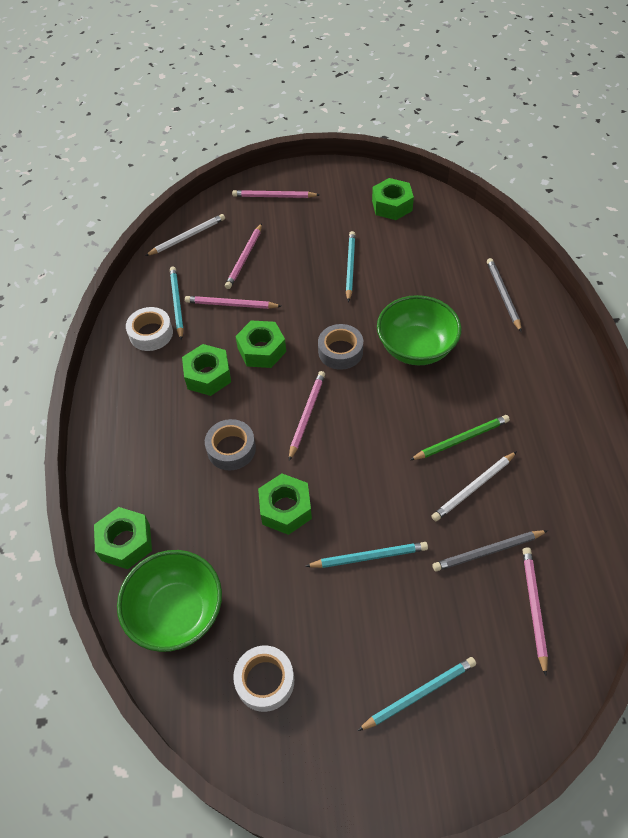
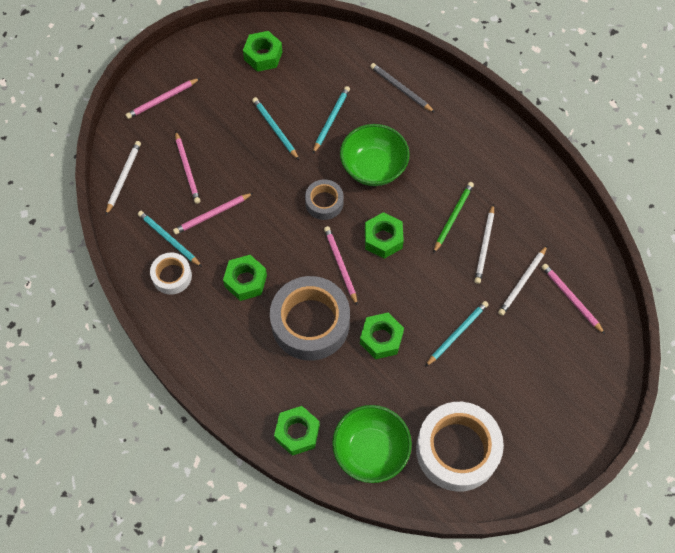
camera: 40 degrees left, 10 degrees up
(231, 449) = (310, 323): grey tape -> grey tape, size x1.95
(262, 350) = (267, 236): green nut -> green nut (383, 239)
(265, 681) = (457, 450): white tape -> white tape, size x1.95
(419, 693) = (546, 393): turquoise pencil -> turquoise pencil (331, 120)
(488, 552) = (522, 282): grey pencil -> white pencil

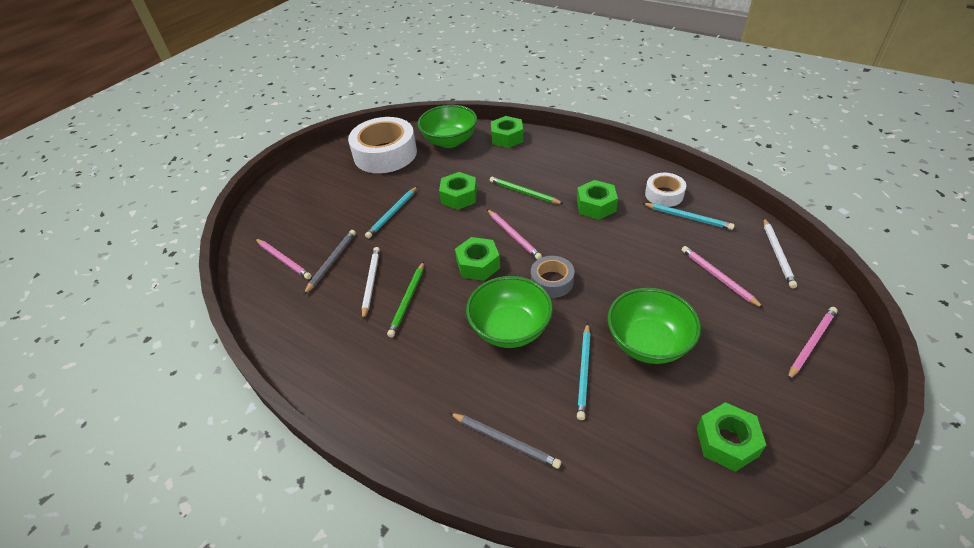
camera: 170 degrees right, 20 degrees down
(212, 215) = (661, 245): pink pencil -> none
(275, 129) = (648, 343): turquoise pencil -> green bowl
(310, 323) = (524, 193): grey tape -> green pencil
(522, 282) = (331, 262): white pencil -> grey pencil

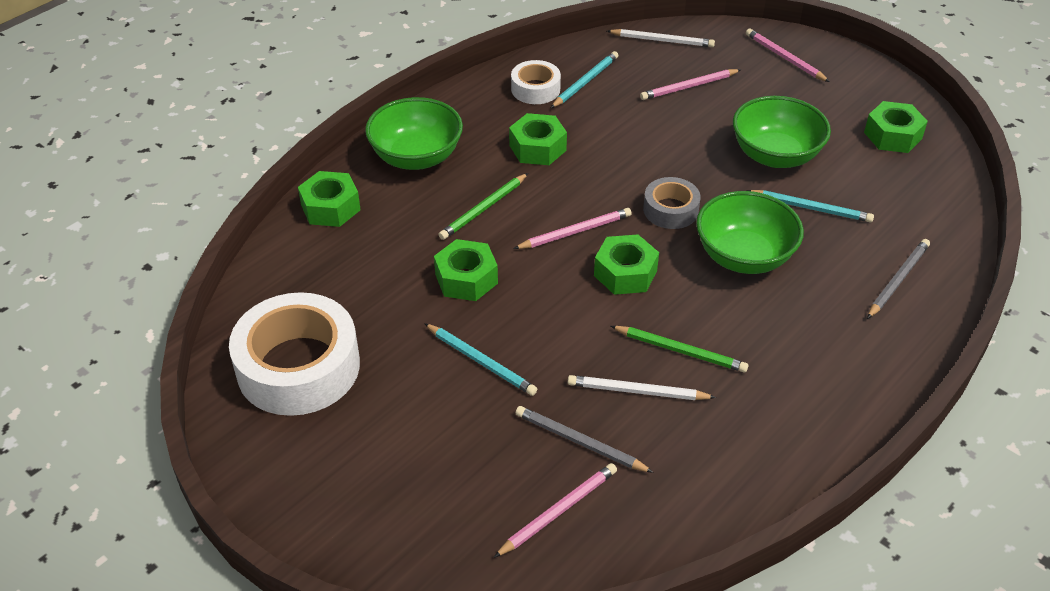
camera: 85 degrees left, 0 degrees up
(450, 141) = (303, 276): green bowl -> green bowl (416, 157)

